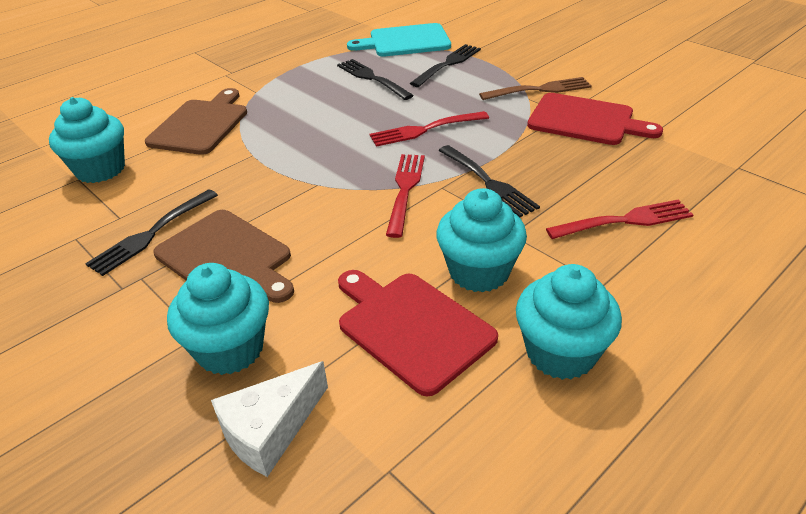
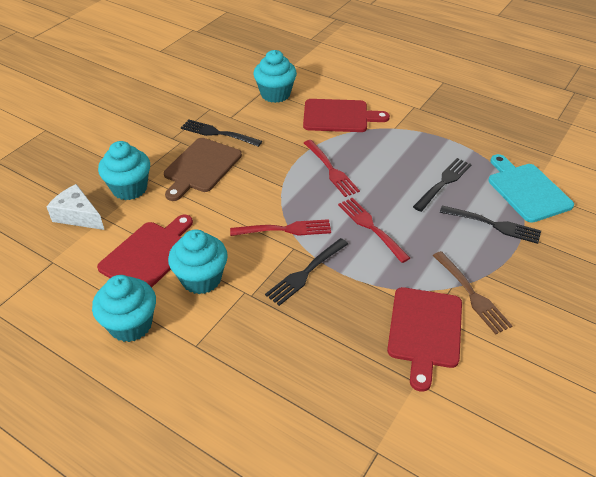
camera: 75 degrees right, 5 degrees up
(201, 125) = (339, 116): brown cutting board -> red cutting board
(624, 221) = (272, 359): red fork -> red fork (330, 169)

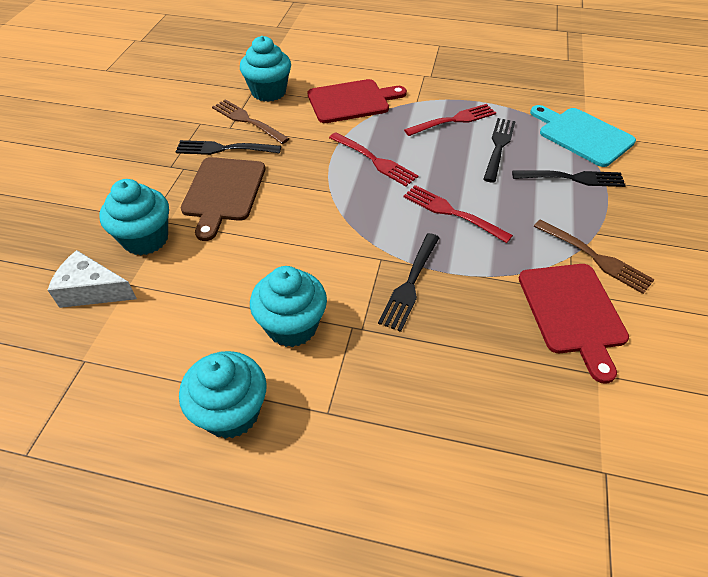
camera: 20 degrees left, 5 degrees up
(149, 254) = (211, 314): red cutting board -> none
(247, 115) = (248, 121): none -> brown fork
(284, 230) = (359, 240): red fork -> red fork (453, 120)

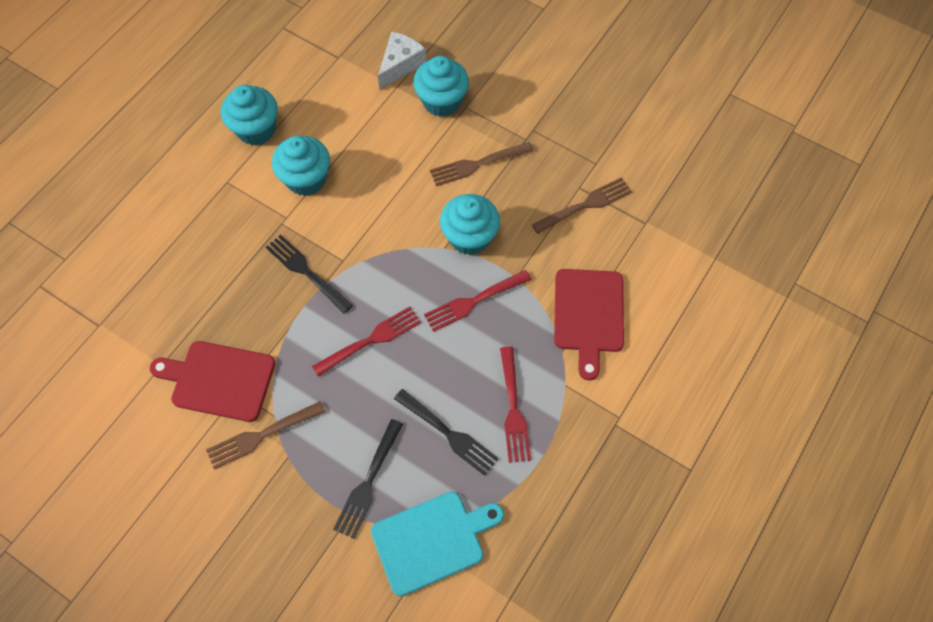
camera: 110 degrees right, 15 degrees up
(223, 192) = (478, 164): brown cutting board -> brown fork
(224, 149) = (543, 176): black fork -> none
(268, 92) = (635, 237): turquoise cupcake -> turquoise cupcake (469, 237)

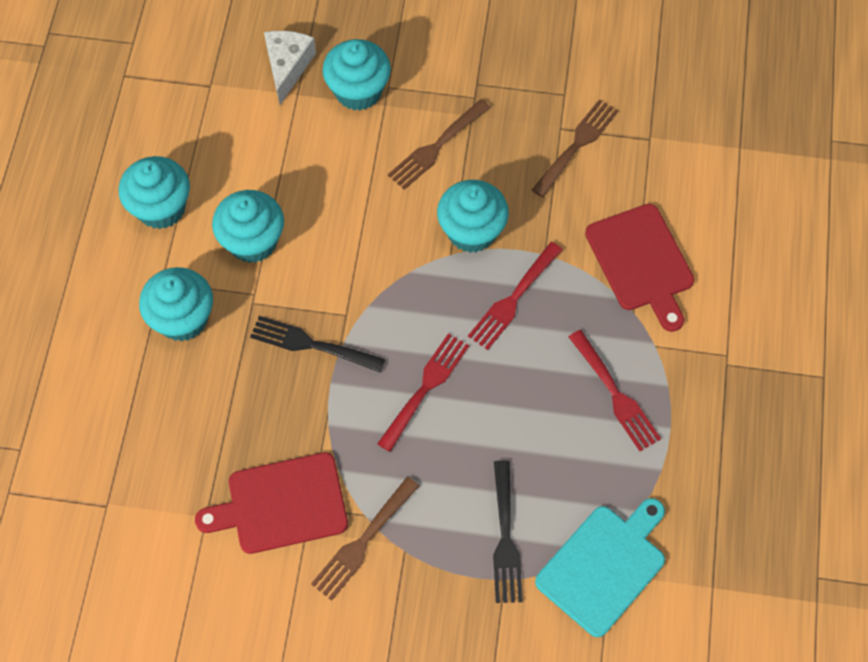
camera: 25 degrees left, 0 degrees up
(226, 214) = (183, 319): none -> turquoise cupcake
(447, 433) = (561, 450): black fork -> none

